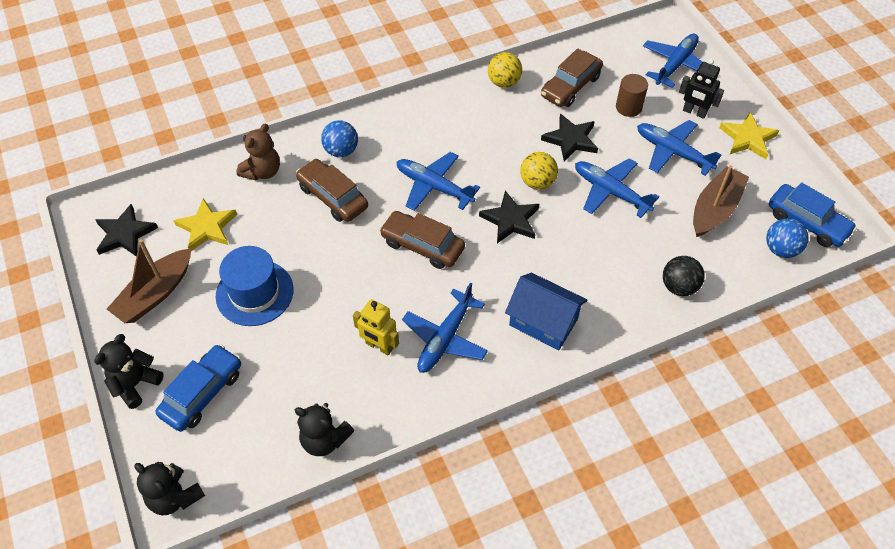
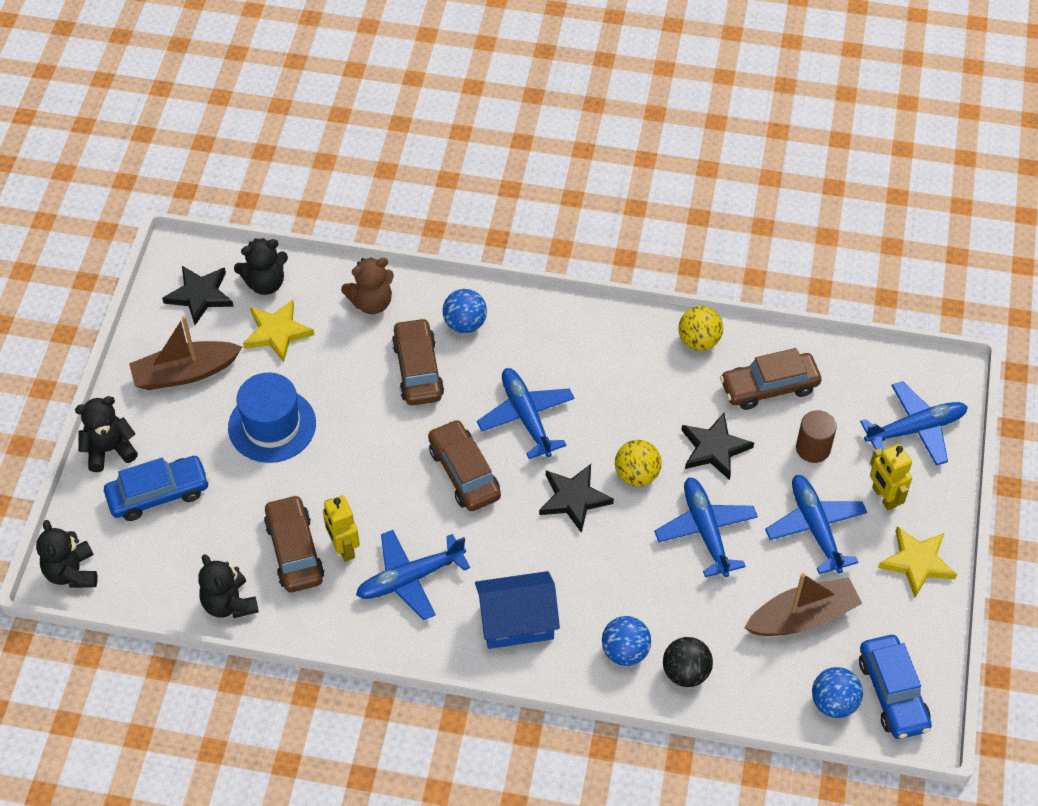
camera: 35 degrees right, 0 degrees up
(171, 199) = (265, 283): none -> black teddy bear
(344, 370) = (294, 551): none -> brown car
(543, 322) = (517, 622): blue house -> blue house turned 75 degrees counterclockwise
(630, 297) = (625, 651): none -> blue ball
(694, 112) = (883, 497): black robot -> yellow robot

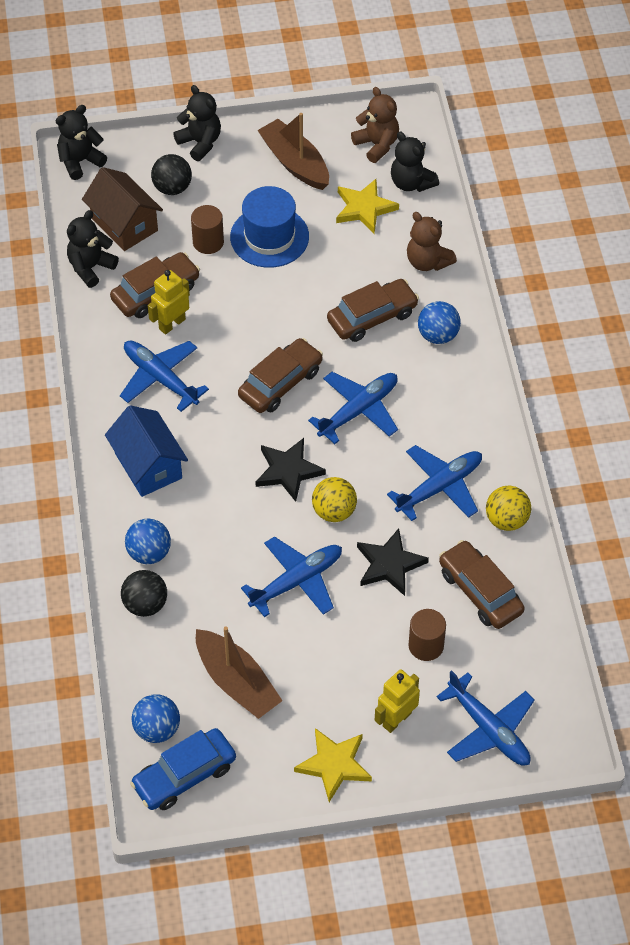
camera: 70 degrees right, 0 degrees up
(158, 494) = (172, 188): blue car -> black ball
(186, 554) = (124, 224): none -> brown house
(200, 295) = (377, 145): black star -> brown teddy bear
(251, 482) = (208, 242): none -> brown cylinder
(815, 528) = (337, 670): blue plane -> blue plane (439, 487)

